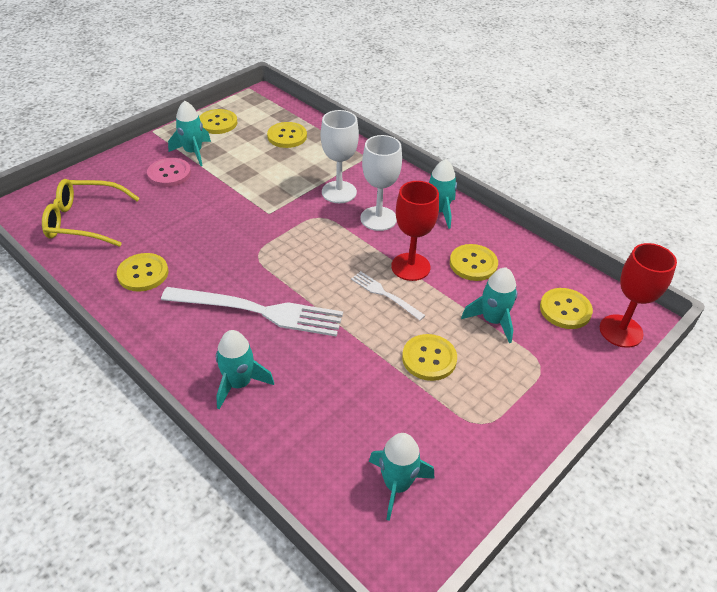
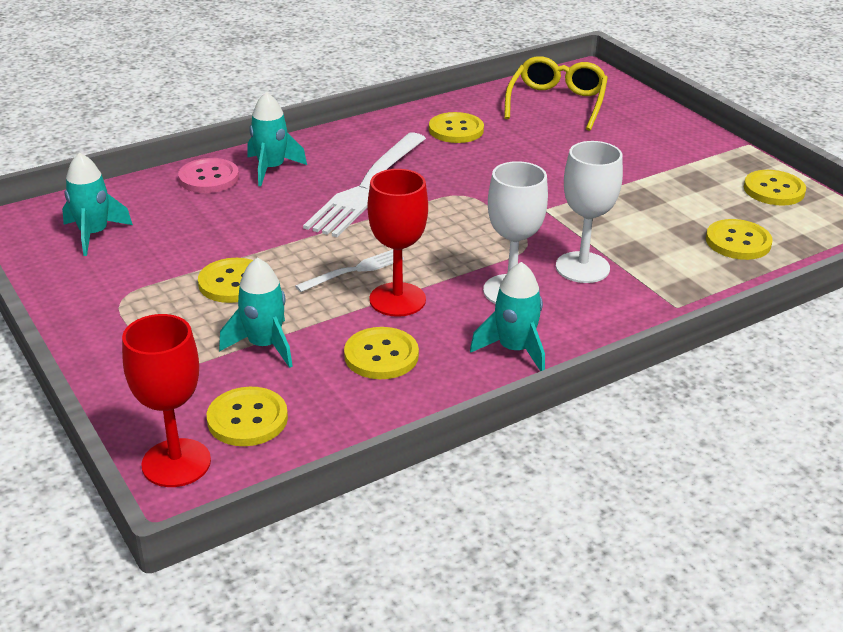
camera: 105 degrees right, 10 degrees down
(169, 174) = (644, 151): pink button -> pink button (209, 178)
(193, 152) = (694, 168): turquoise rocket -> none

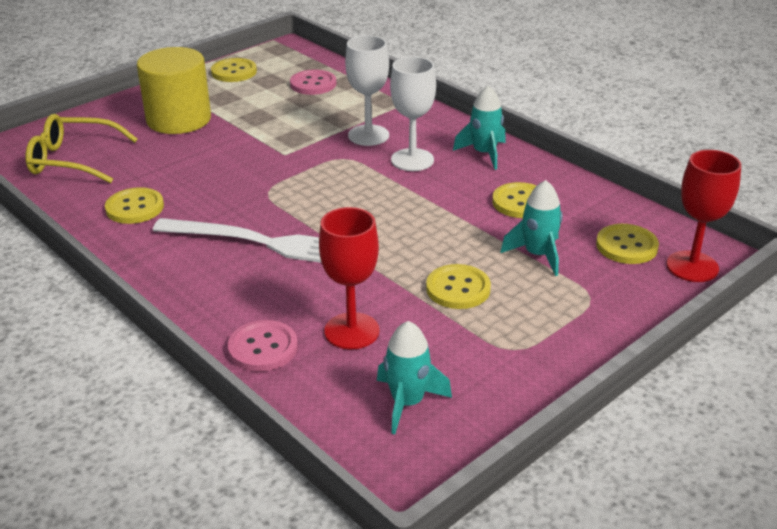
camera: 100 degrees left, 0 degrees up
(271, 169) = (234, 308): turquoise rocket -> none
(354, 271) = (412, 229): white fork -> none
(397, 300) = (445, 204): red goblet -> red goblet (351, 331)
(640, 153) = (179, 119): none -> yellow cylinder
(738, 242) = (313, 84): yellow button -> pink button

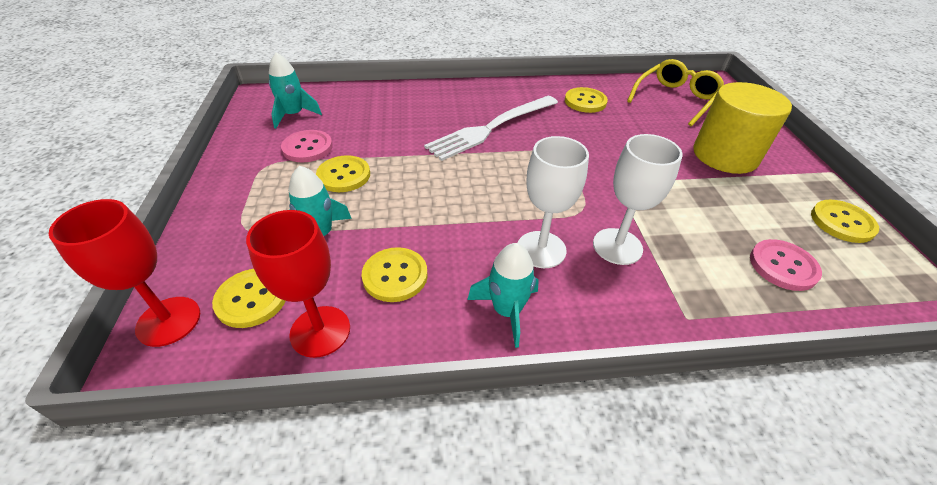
camera: 125 degrees right, 10 degrees up
(263, 348) = (394, 95): pink button -> pink button (307, 148)
(351, 331) = (367, 122): red goblet -> red goblet (320, 331)

